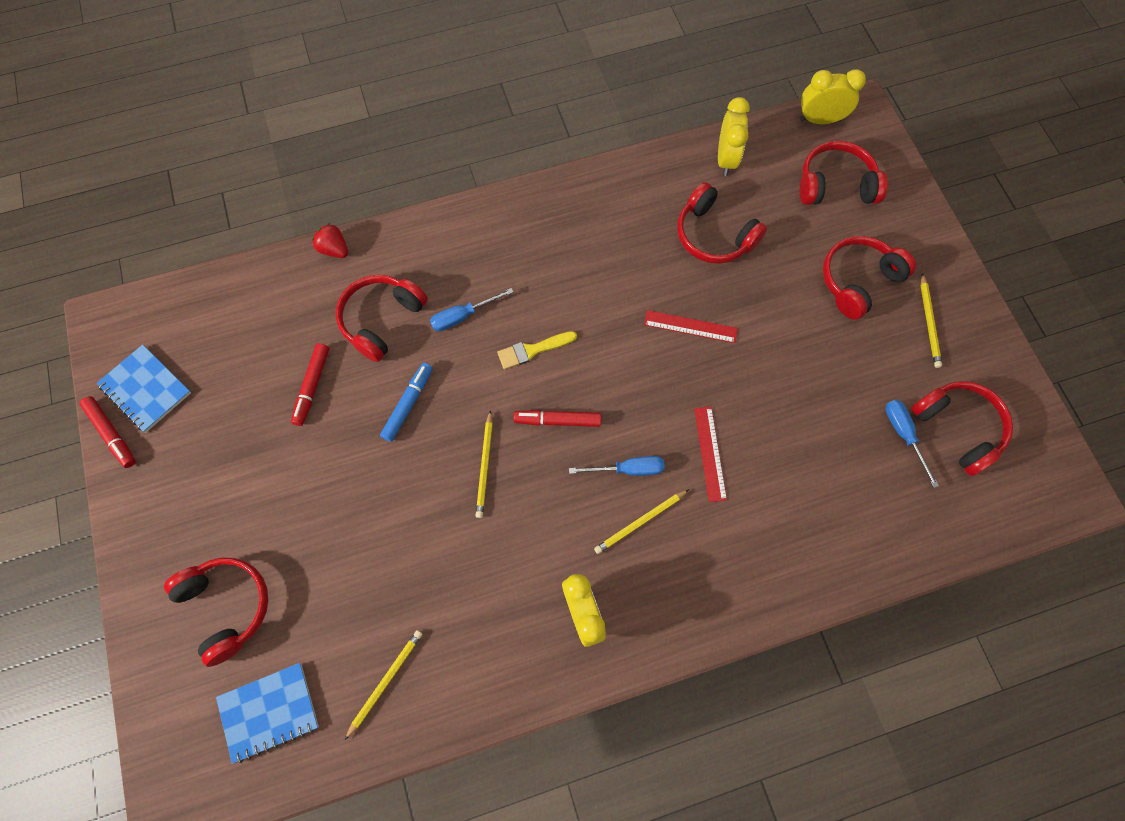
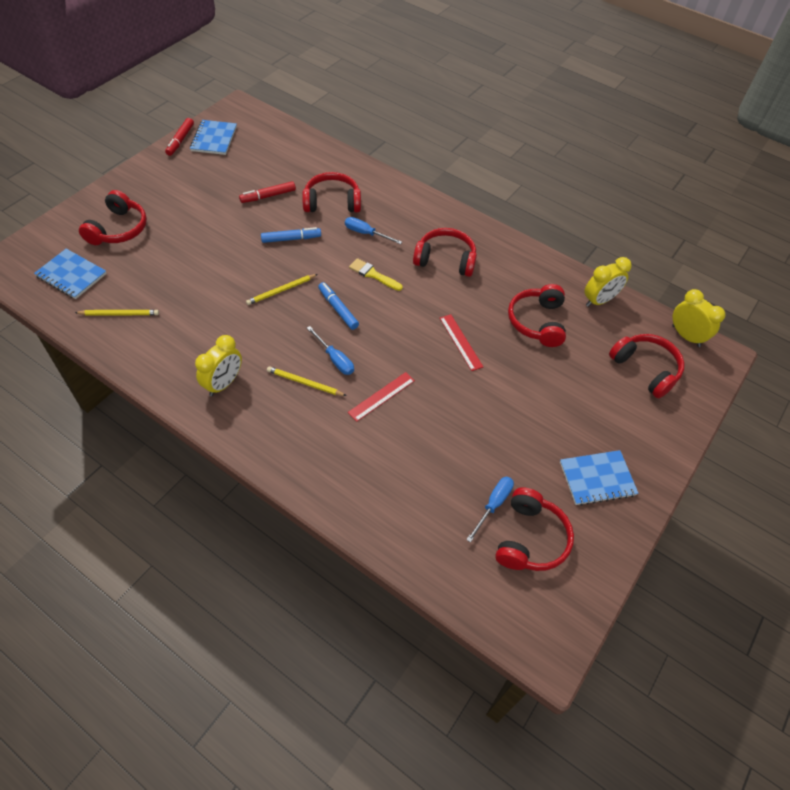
camera: 50 degrees right, 15 degrees down
(334, 249) = (356, 162): red strawberry -> none
(557, 420) = (338, 309): red marker -> blue marker
(858, 281) = (586, 419): red headphones -> red headphones (445, 260)
(929, 322) = (597, 479): yellow pencil -> blue notebook

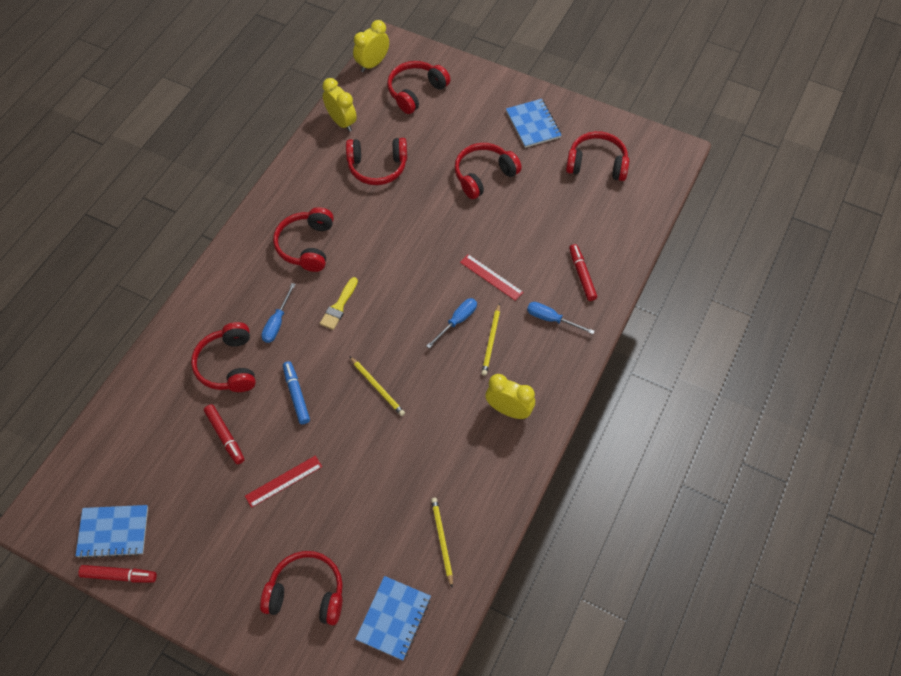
camera: 95 degrees left, 5 degrees up
(338, 309) = (393, 330): blue marker -> none
(366, 483) = (582, 275): none -> red marker
(461, 342) = (414, 223): red ruler -> red ruler (283, 481)
(493, 505) = (575, 188): blue screwdriver -> blue screwdriver (551, 319)
(519, 413) = (484, 175): none -> red headphones

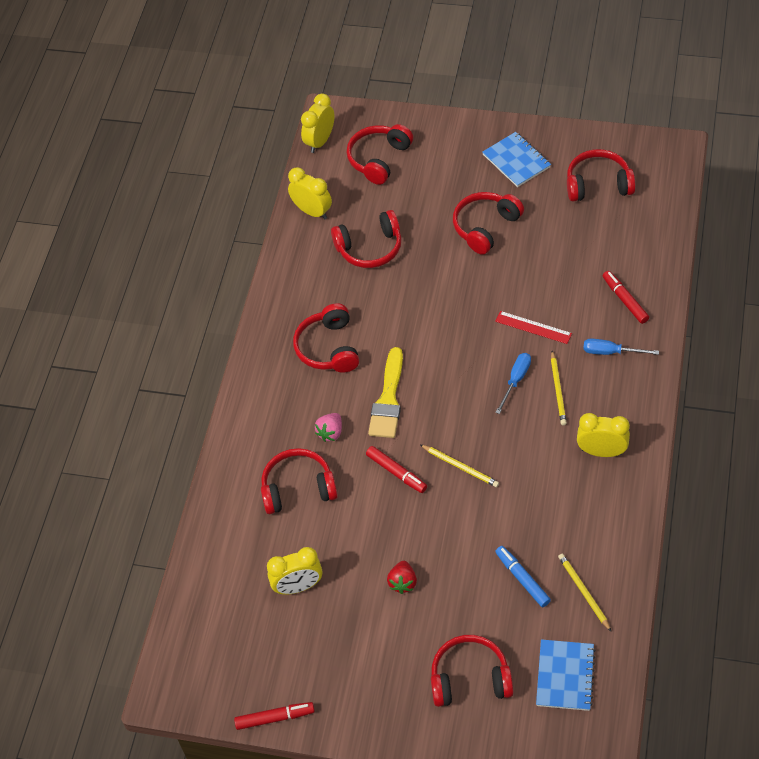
camera: 10 degrees left, 5 degrees down
(113, 532) = (250, 680): blue notebook -> none
(191, 456) = (298, 586): none -> yellow clock
(225, 436) = (324, 557): red marker -> red marker (396, 472)
(228, 365) = (298, 488): red headphones -> red headphones turned 105 degrees clockwise
(277, 322) = (330, 433): blue screwdriver -> pink strawberry
(283, 481) = (403, 582): red ruler -> red strawberry
(296, 395) = (381, 497): blue marker -> blue marker (522, 579)
(339, 306) = (388, 399): yellow brush -> yellow brush, size x1.57

